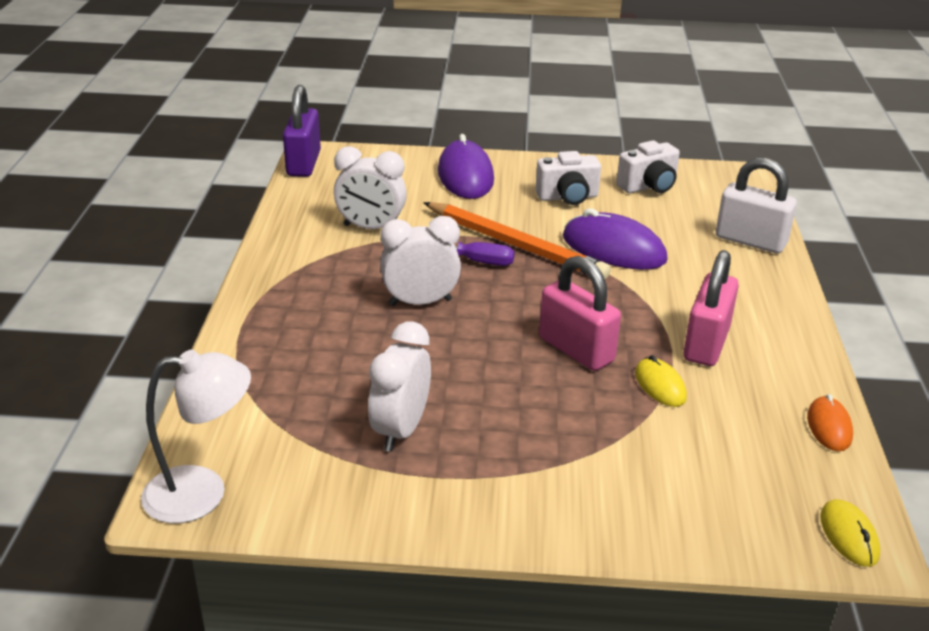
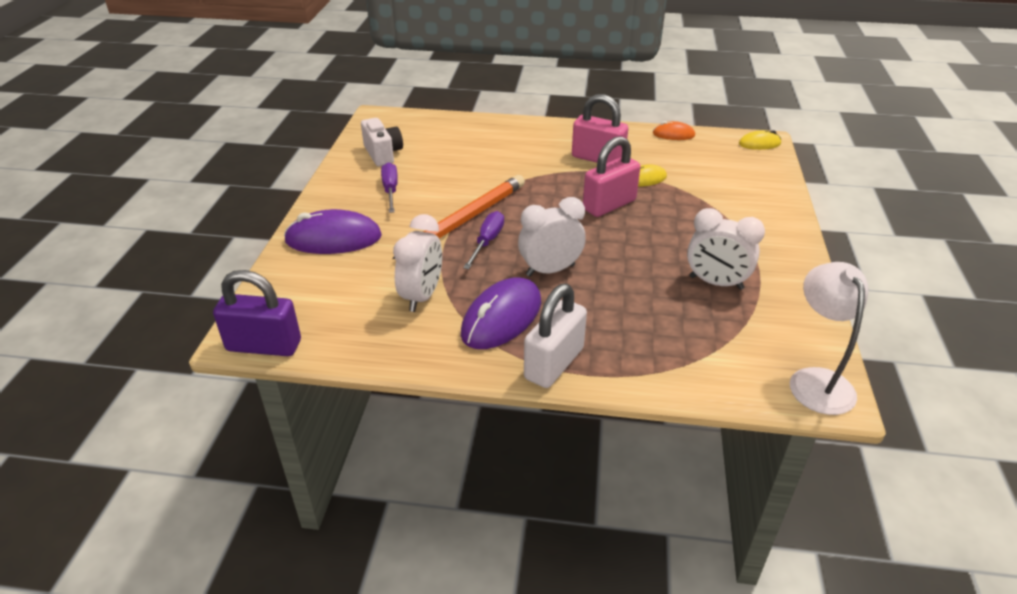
camera: 85 degrees left, 5 degrees up
(420, 302) = (550, 270): white clock -> white clock turned 75 degrees clockwise
(568, 197) = (390, 190): white camera -> purple screwdriver
(613, 249) = (477, 178): purple mouse -> purple mouse (501, 318)
(750, 241) = (473, 127): white padlock -> white padlock (554, 363)

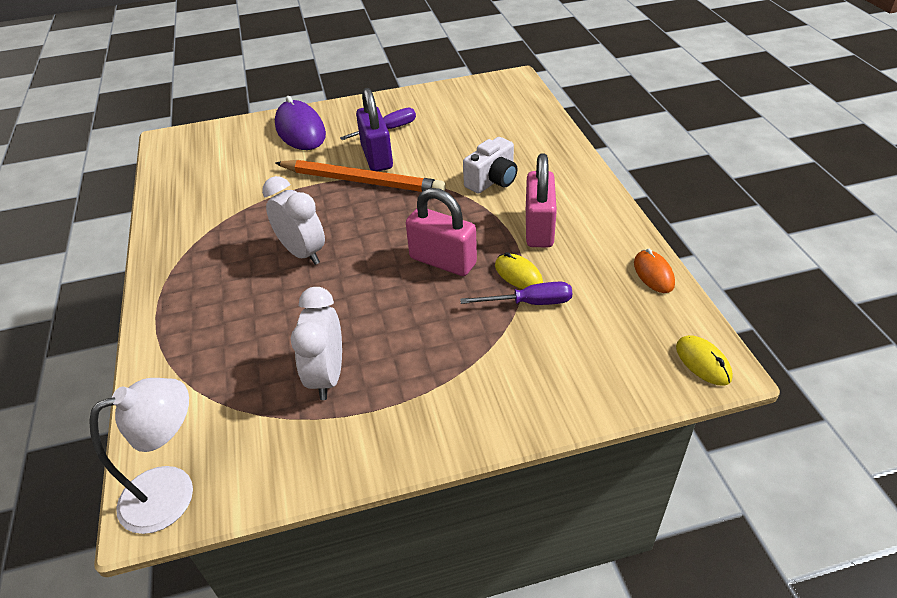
camera: 70 degrees right, 5 degrees up
(264, 346) = (160, 151): purple padlock -> purple padlock (377, 157)
(383, 154) = (446, 105): white camera -> white camera (492, 181)
(422, 296) = (238, 196): white clock -> none
(487, 242) = (332, 204): purple screwdriver -> purple screwdriver (530, 303)
(501, 318) = (221, 245): purple mouse -> none
(554, 363) = (166, 292): white padlock -> none

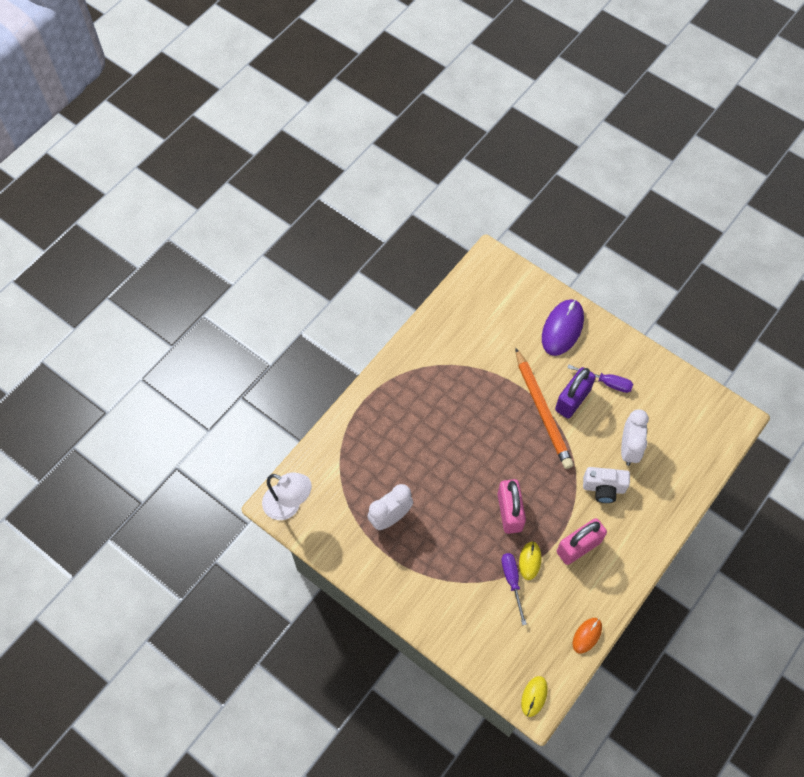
camera: 50 degrees right, 20 degrees up
(303, 253) = (458, 431): white clock -> white clock (628, 449)
(530, 303) = (512, 581): purple screwdriver -> purple screwdriver turned 150 degrees counterclockwise

